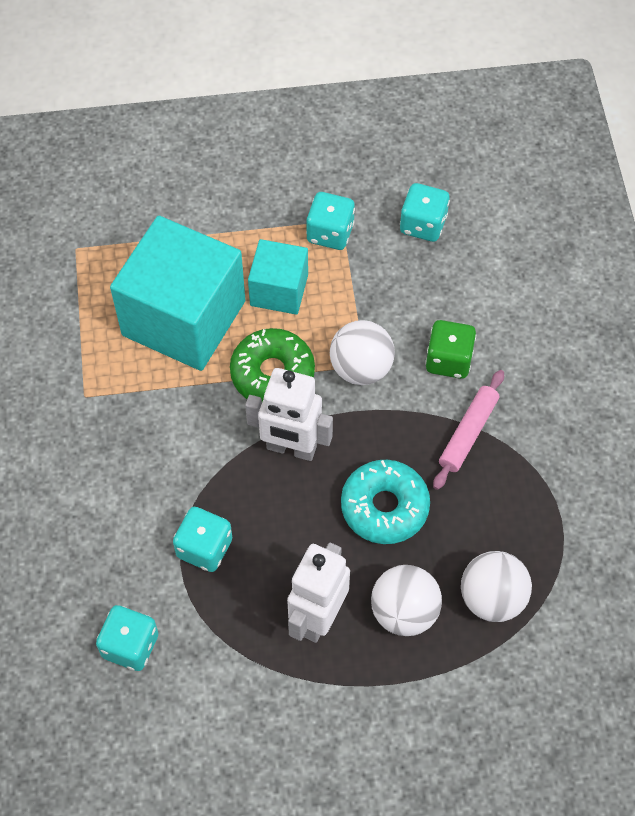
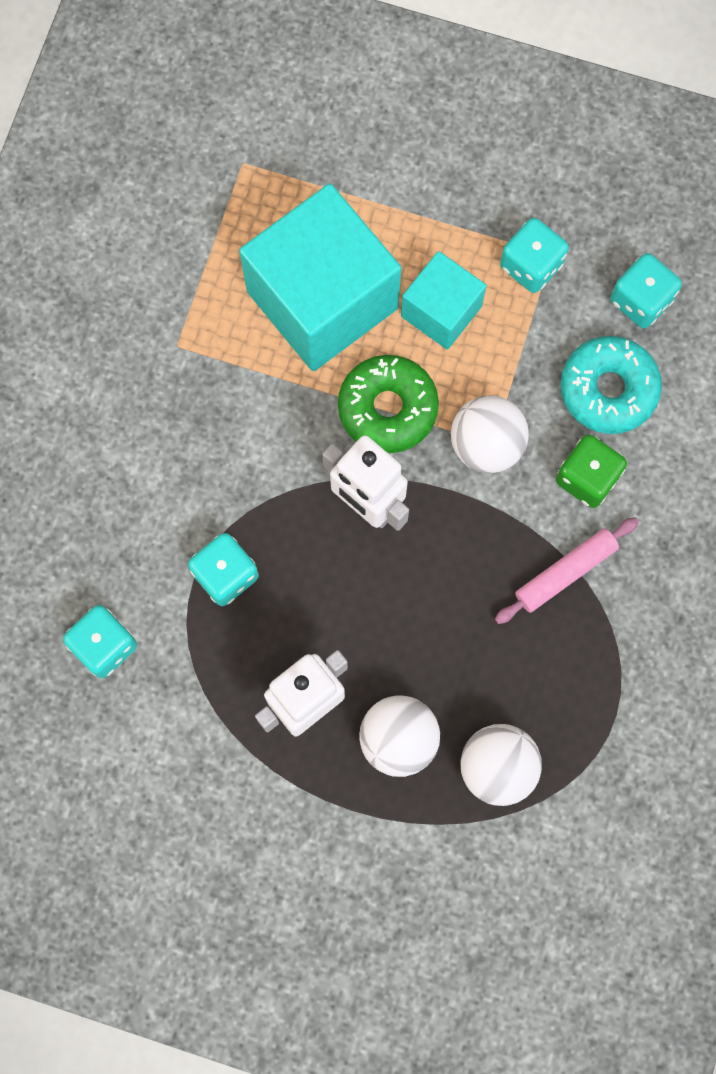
camera: 25 degrees right, 15 degrees up
(384, 507) = (434, 615): turquoise donut -> turquoise donut (608, 389)

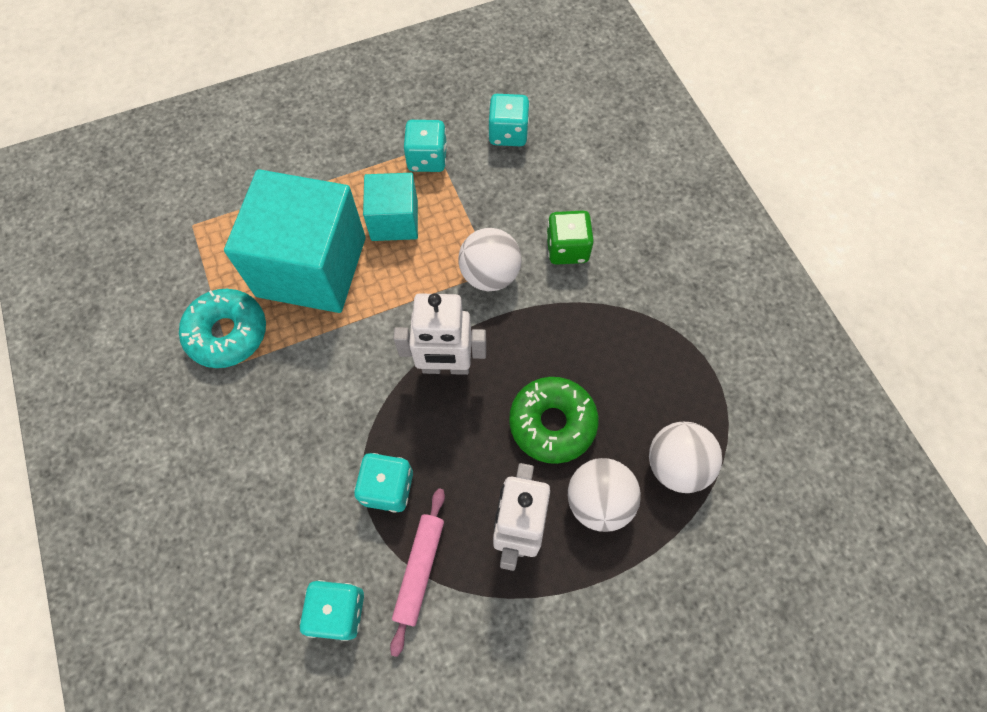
camera: 40 degrees left, 10 degrees down
(387, 408) = (409, 299): green donut -> green donut (552, 423)
(565, 572) = (605, 311): pink rolling pin -> pink rolling pin (419, 569)
(608, 389) = (534, 192): turquoise donut -> turquoise donut (227, 333)

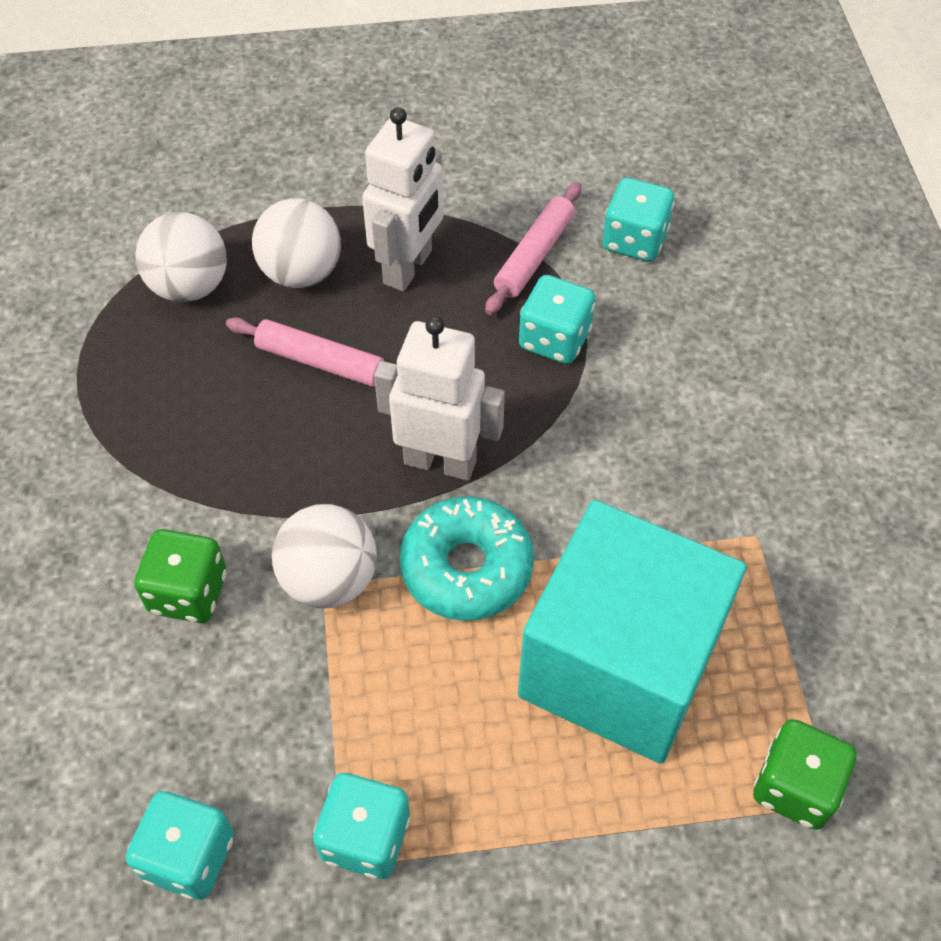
camera: 165 degrees left, 10 degrees down
(212, 228) = (795, 787): none -> green dice
(227, 333) = (764, 585): turquoise donut -> turquoise donut (466, 568)
(394, 220) = (460, 718): turquoise cube -> none
(552, 423) = (321, 362): green donut -> pink rolling pin

